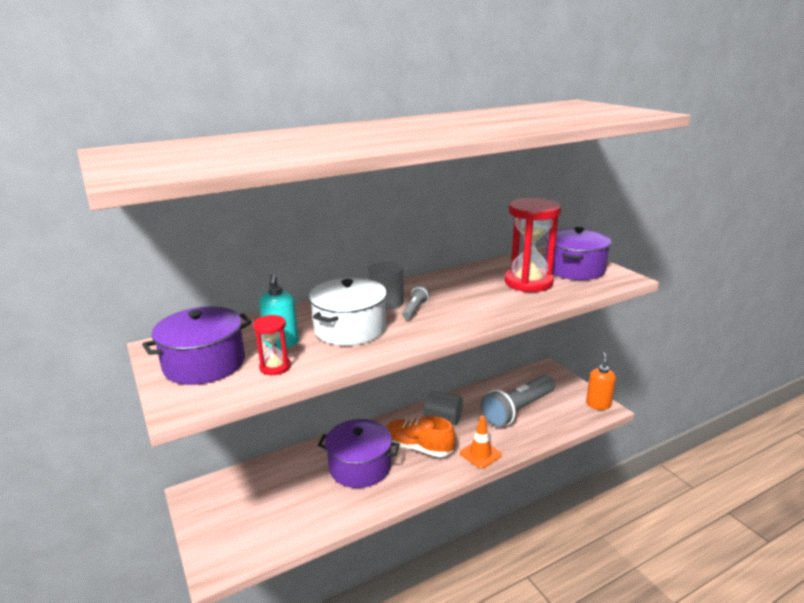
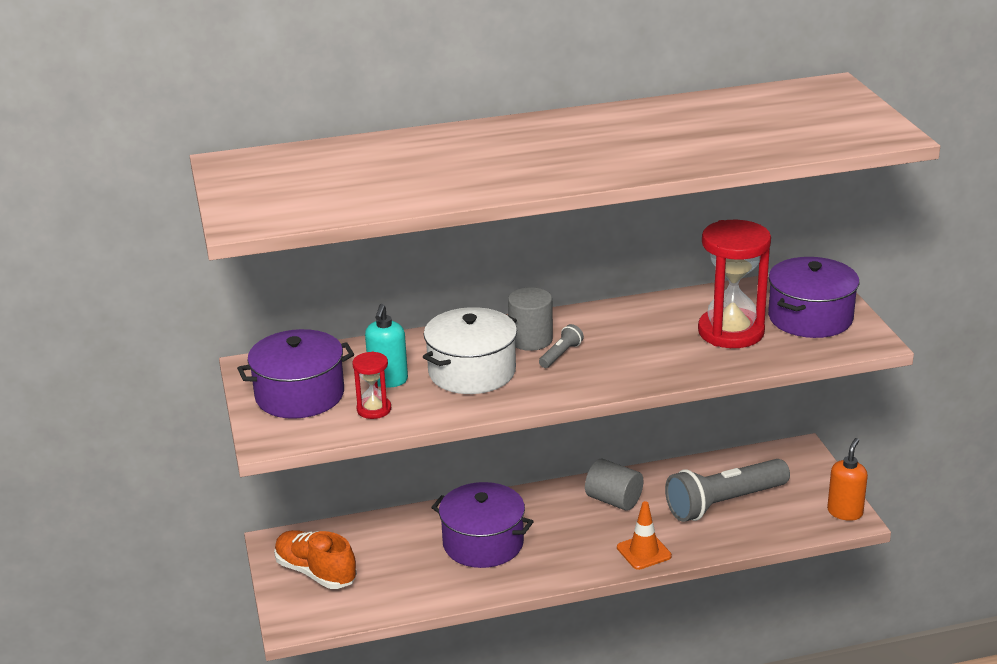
camera: 15 degrees right, 5 degrees up
(418, 448) = (565, 532): orange shoe -> orange shoe (316, 572)

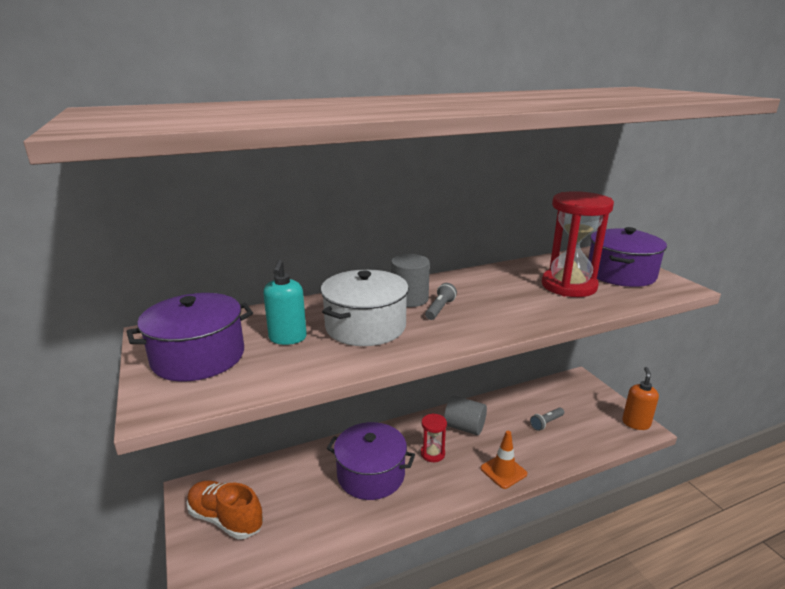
camera: 10 degrees left, 5 degrees down
(374, 409) = (275, 366): red hourglass -> red hourglass (432, 453)
(724, 503) = (546, 423): grey flashlight -> grey flashlight, size x0.42

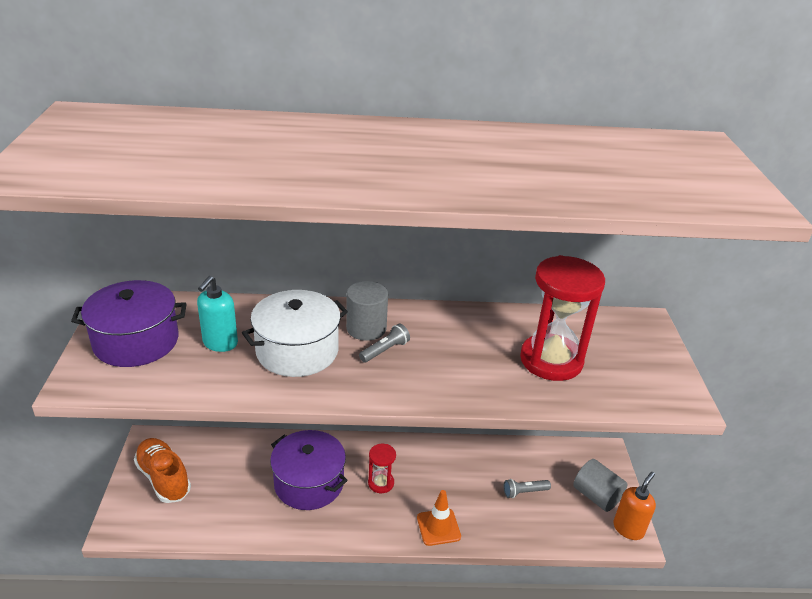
camera: 20 degrees right, 10 degrees up
(464, 427) = (432, 466): grey cylinder -> grey cylinder (596, 496)
(620, 274) = (631, 361): purple pot -> none

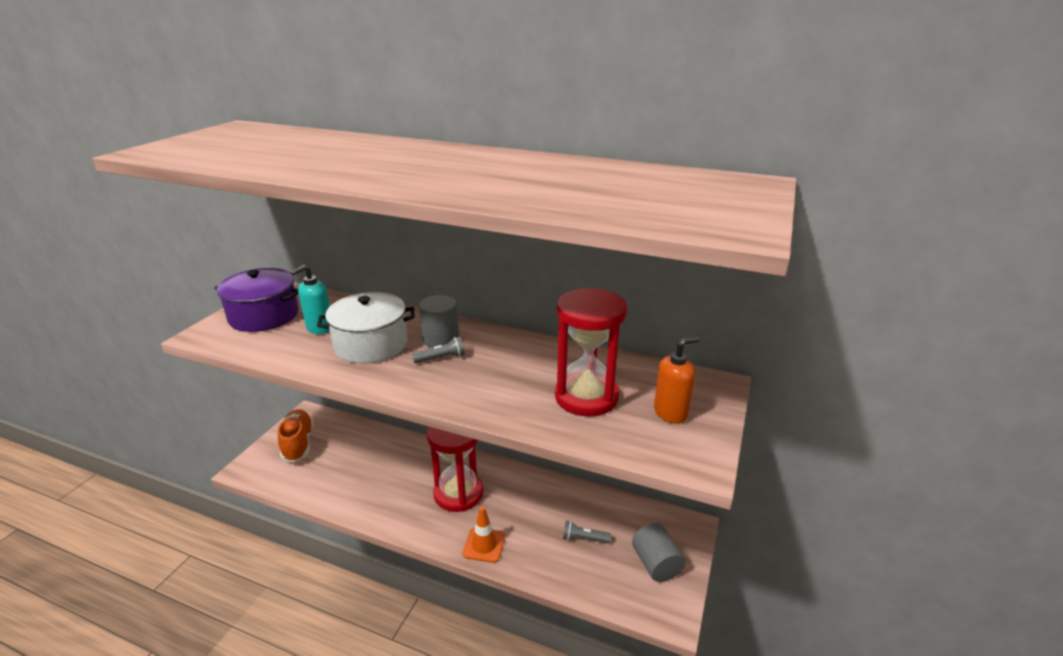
camera: 25 degrees right, 5 degrees down
(309, 483) = (400, 477): purple pot -> none
(381, 483) = (458, 493): red hourglass -> red hourglass, size x2.04
(628, 529) = (672, 606): orange soap dispenser -> orange soap dispenser (670, 413)

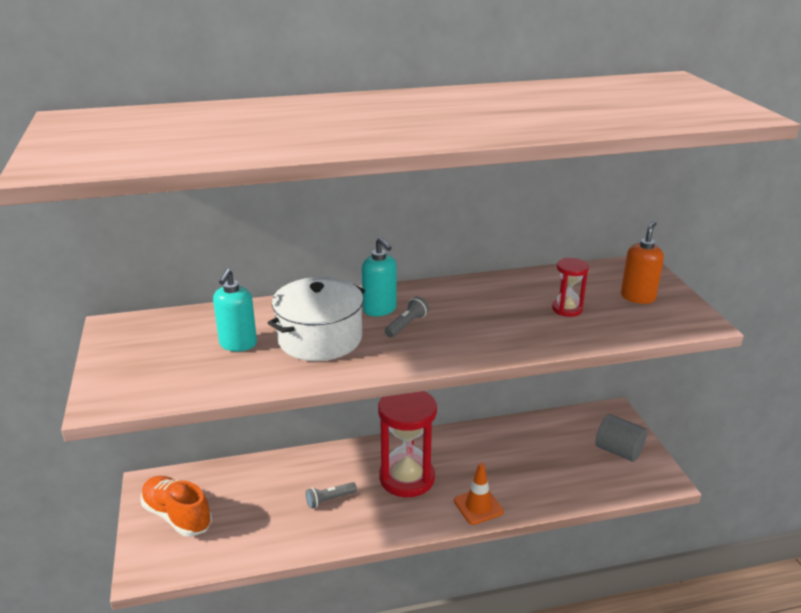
camera: 35 degrees left, 0 degrees up
(264, 316) = (148, 356): purple pot -> none
(441, 339) = (380, 310): grey cylinder -> turquoise soap dispenser
(584, 538) = (550, 460): grey flashlight -> grey flashlight (329, 500)
(586, 397) = (567, 309): red hourglass -> red hourglass, size x0.49

